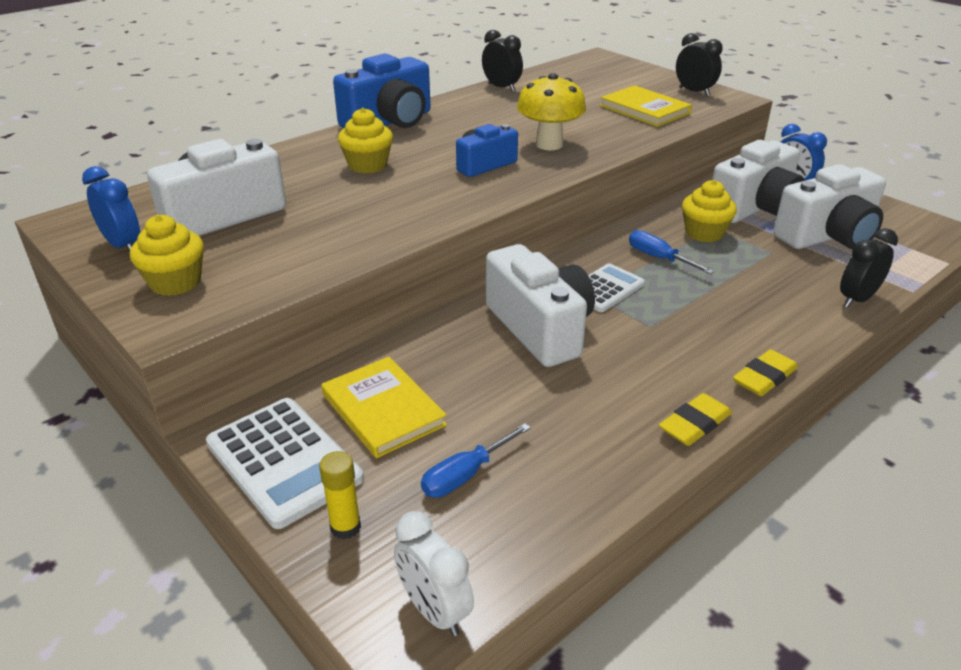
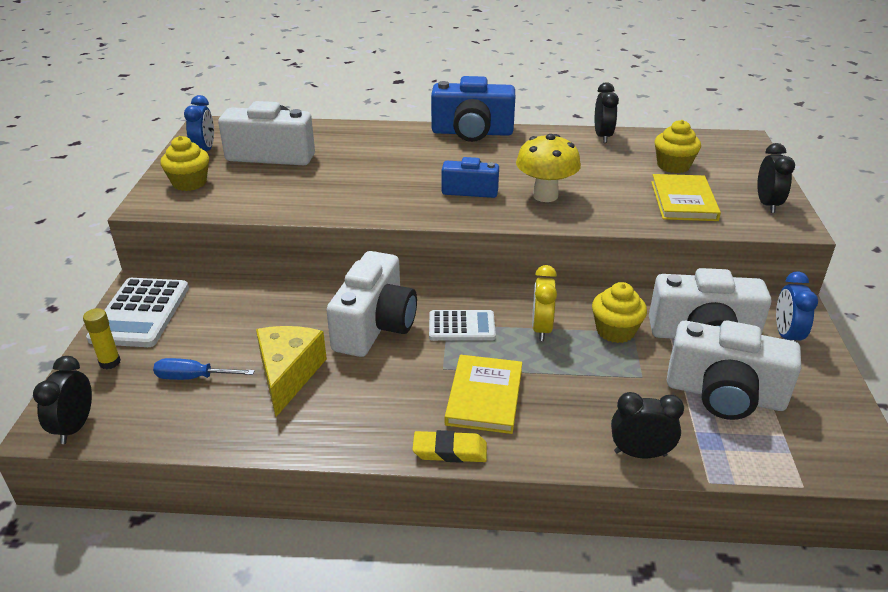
camera: 45 degrees right, 0 degrees up
(367, 165) = (401, 158): yellow cupcake -> yellow cupcake (673, 166)
(383, 410) = (219, 317): yellow book -> yellow book (484, 396)
(434, 610) = (75, 427): white clock -> black clock
(546, 411) = (288, 375): none -> yellow cheese
(659, 258) = (541, 329): blue screwdriver -> yellow clock
(694, 424) = (350, 443): yellow eraser -> none

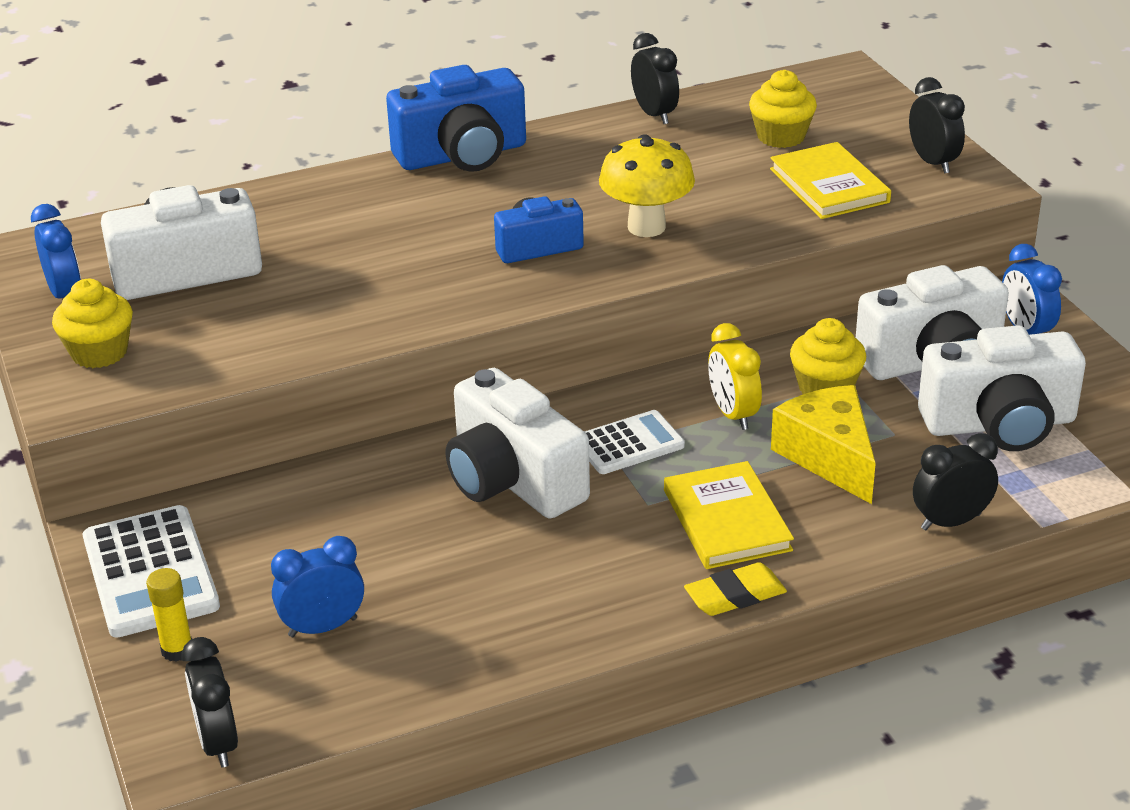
camera: 25 degrees left, 0 degrees up
(194, 377) = (323, 627): blue screwdriver -> blue clock
(288, 375) = (451, 579): yellow cheese -> yellow cheese (829, 457)
(375, 326) = (512, 480): white camera -> white camera turned 150 degrees clockwise

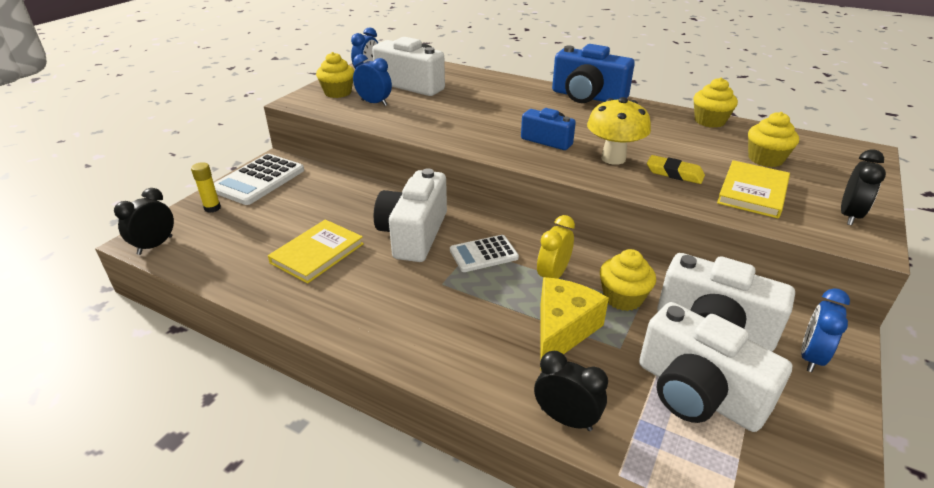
camera: 50 degrees right, 0 degrees up
(323, 627) = (255, 234): blue clock -> blue clock (374, 103)
(629, 444) = (483, 254): white calculator -> white calculator turned 135 degrees clockwise
(654, 114) = (709, 121): black clock -> yellow cupcake
(727, 520) = (459, 318): yellow book -> yellow book (317, 253)
(735, 595) = (395, 354): yellow eraser -> yellow eraser (674, 173)

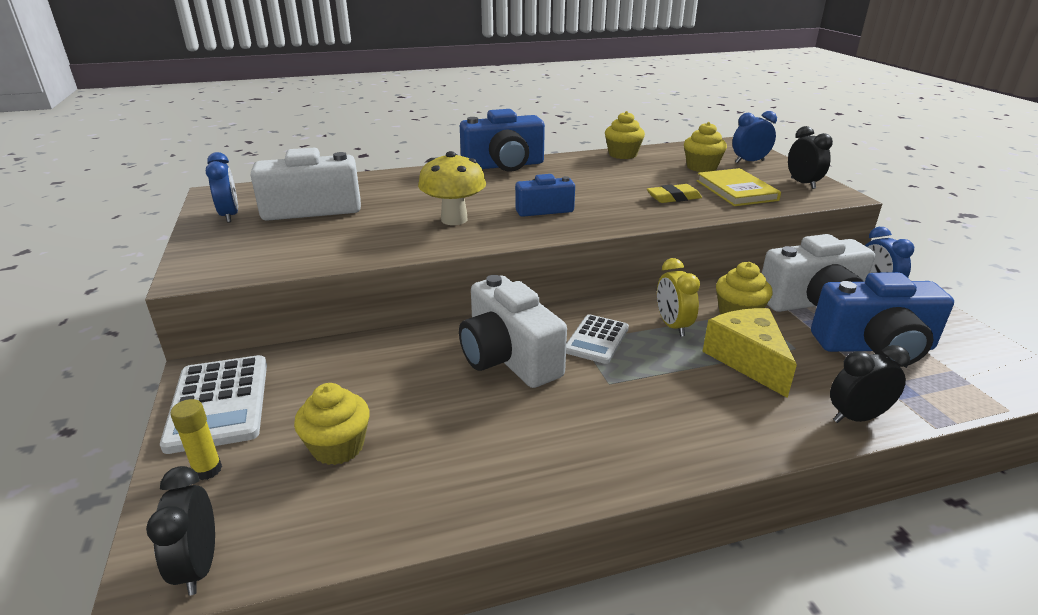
camera: 45 degrees left, 5 degrees down
(317, 253) = (446, 432): yellow book -> none
(338, 92) = (231, 247): yellow cupcake -> yellow cupcake (338, 447)
(374, 103) = (303, 241): blue clock -> blue clock (749, 162)
(613, 158) = (616, 204): yellow mushroom -> yellow mushroom (454, 219)
(697, 393) = (875, 347): white camera -> blue camera

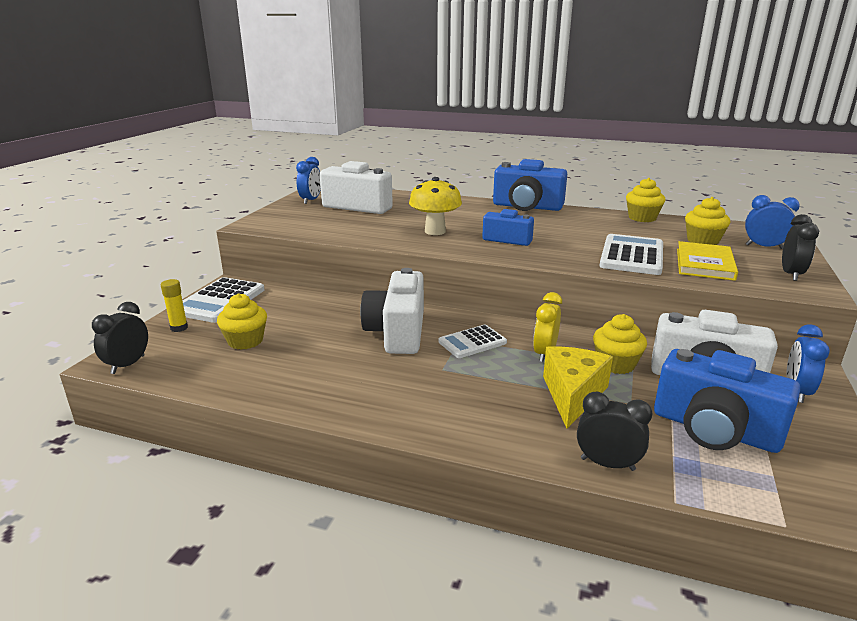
camera: 35 degrees right, 5 degrees down
(673, 197) = (632, 256): yellow eraser -> white calculator

